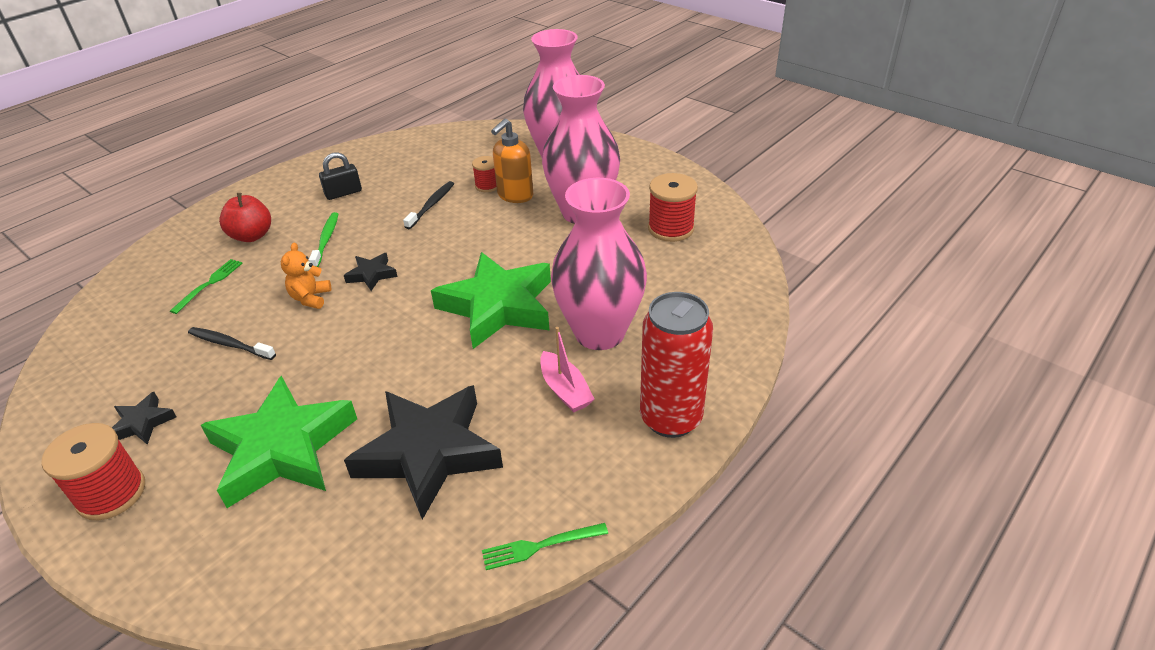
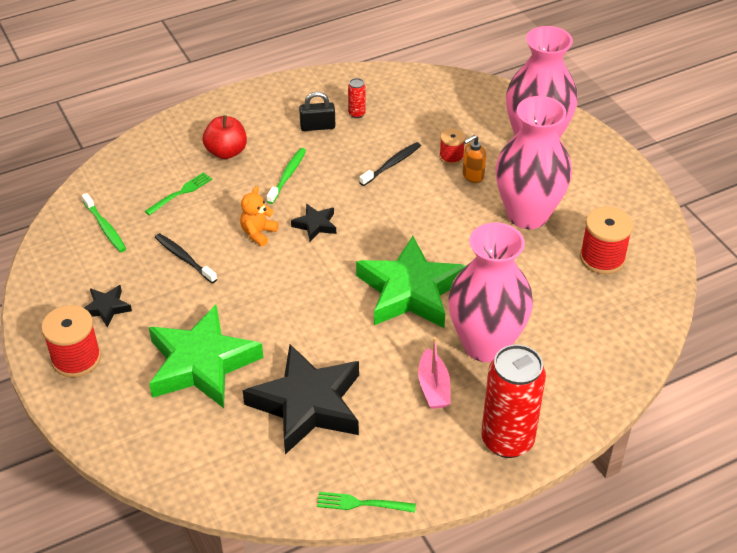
camera: 20 degrees right, 5 degrees up
(123, 339) = (105, 227): none -> green toothbrush
(379, 174) = (356, 114): none -> red can
(515, 195) = (472, 176): orange soap dispenser -> orange soap dispenser, size x0.64

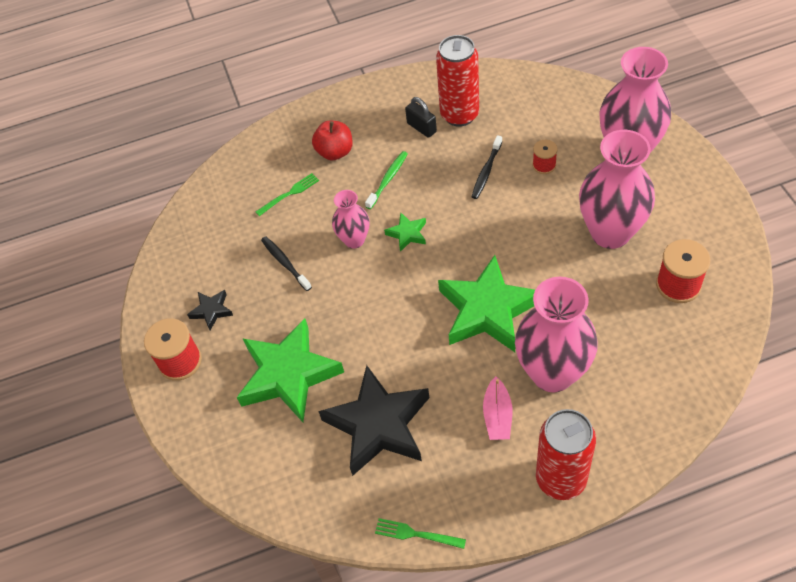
camera: 15 degrees right, 10 degrees up
(105, 227) = (219, 227): green toothbrush -> none
(258, 233) = (354, 240): orange teddy bear -> pink vase
(315, 225) = (407, 234): black star -> green star
(317, 126) = (421, 128): black padlock -> black padlock turned 45 degrees clockwise
(356, 114) = (459, 115): red can -> red can, size x2.42
(392, 164) = (486, 171): black toothbrush -> black toothbrush turned 150 degrees clockwise
(472, 176) = (562, 187): orange soap dispenser -> none

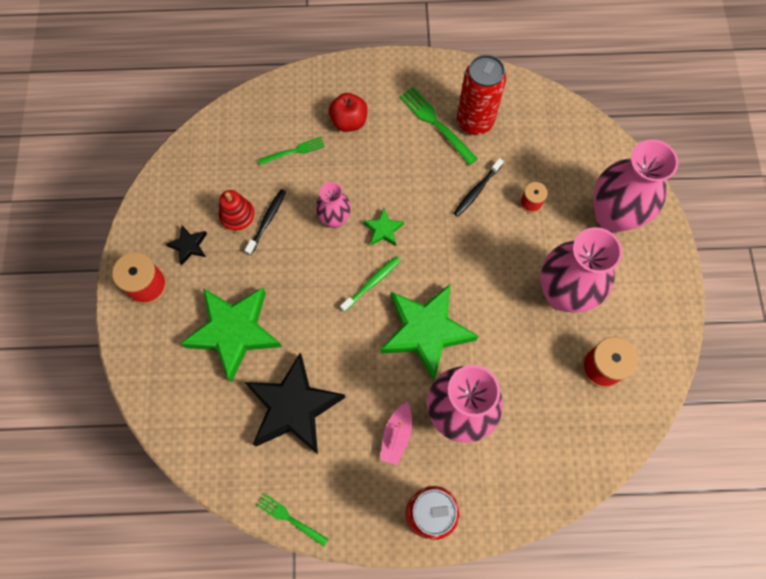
camera: 10 degrees right, 15 degrees up
(253, 268) = (238, 216): none -> red stacking toy
(285, 263) = (267, 221): black toothbrush -> black toothbrush turned 45 degrees clockwise
(388, 179) = (386, 167): green toothbrush -> green toothbrush (372, 283)
(421, 128) = (435, 123): black padlock -> green fork

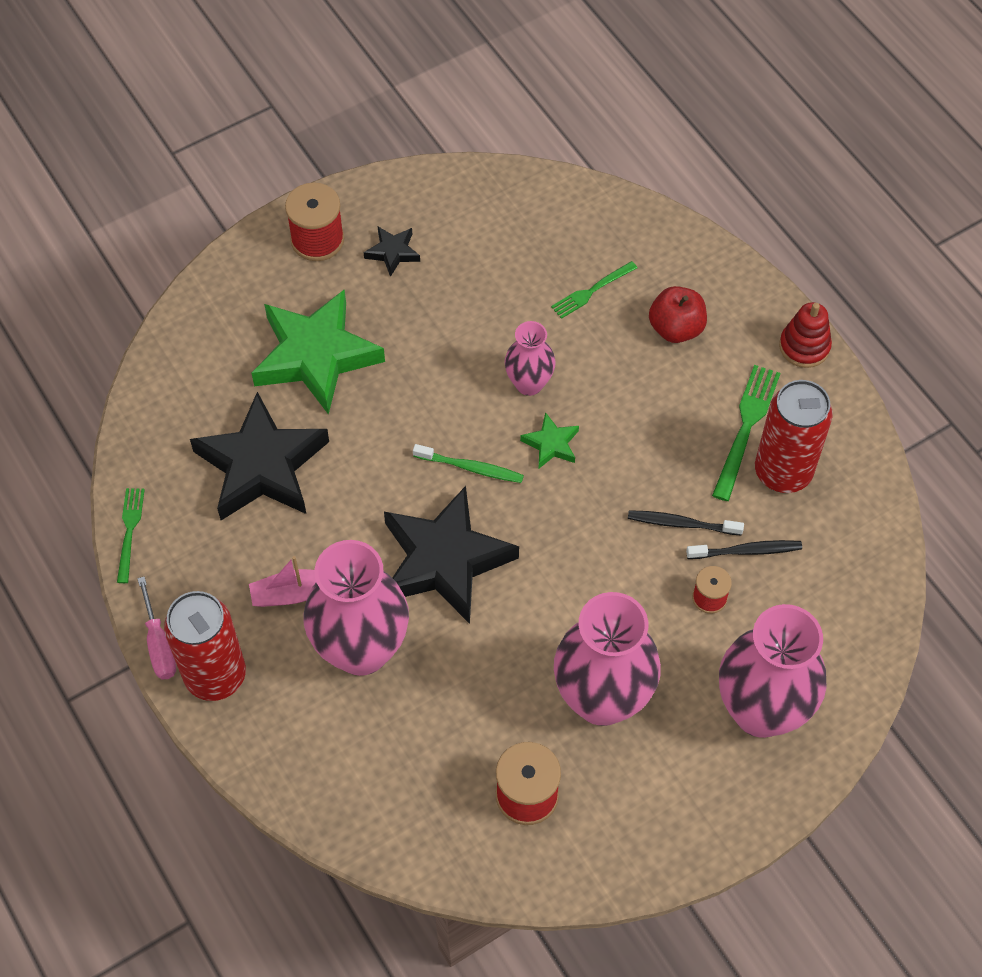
camera: 60 degrees right, 10 degrees down
(238, 216) = (463, 280): red stacking toy -> red stacking toy (804, 346)
(267, 221) = (478, 313): black toothbrush -> black toothbrush (746, 551)
(294, 151) = (591, 291): green fork -> green fork turned 105 degrees clockwise
(384, 540) = (159, 644): none -> pink screwdriver
(425, 332) = (444, 560): green star -> black star

